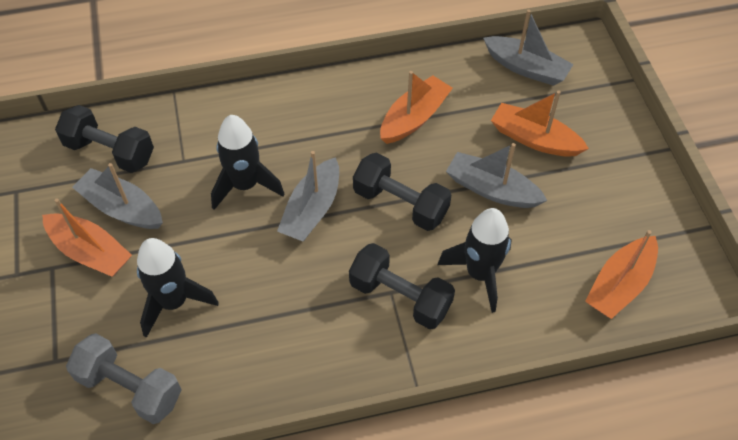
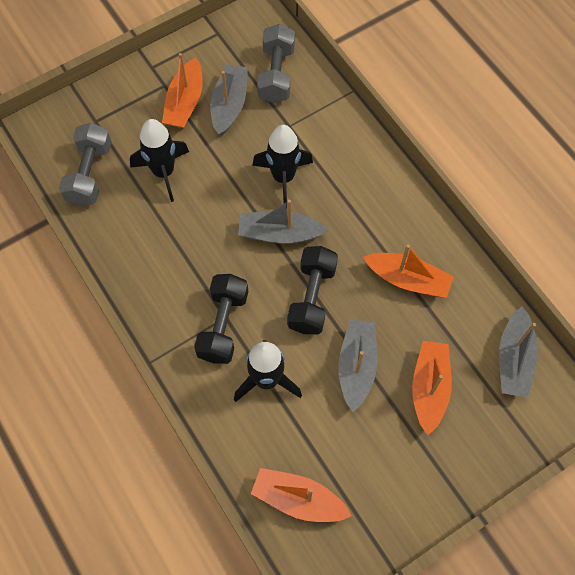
camera: 70 degrees right, 10 degrees up
(110, 151) = (276, 74): black dumbbell -> grey dumbbell

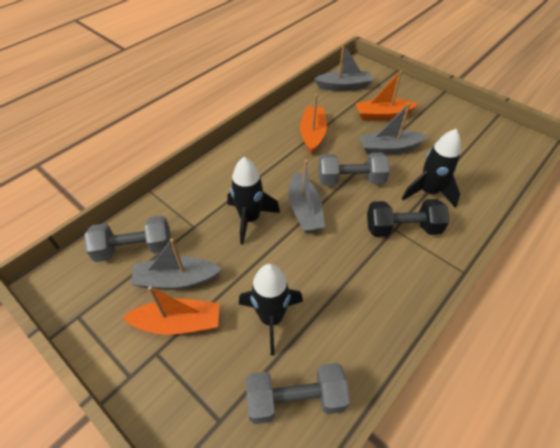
camera: 105 degrees left, 15 degrees down
(298, 499) = (494, 160): orange boat -> none
(312, 297) = (350, 180): black dumbbell -> grey dumbbell

